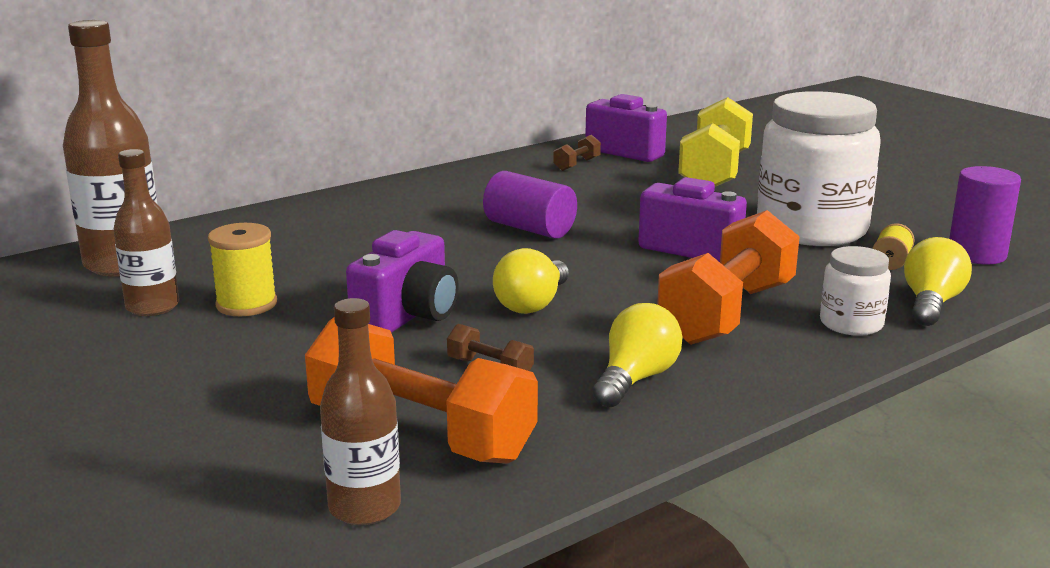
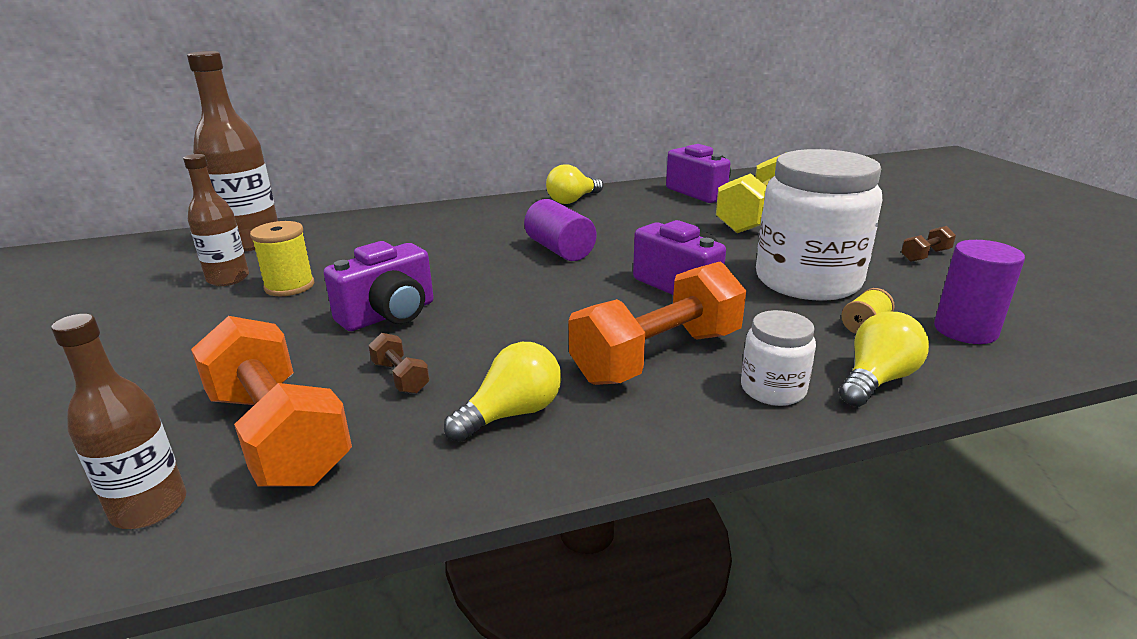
camera: 20 degrees right, 5 degrees up
(532, 304) = (496, 319): yellow light bulb -> yellow light bulb (573, 200)
(576, 164) = (648, 199): brown dumbbell -> brown dumbbell (925, 255)

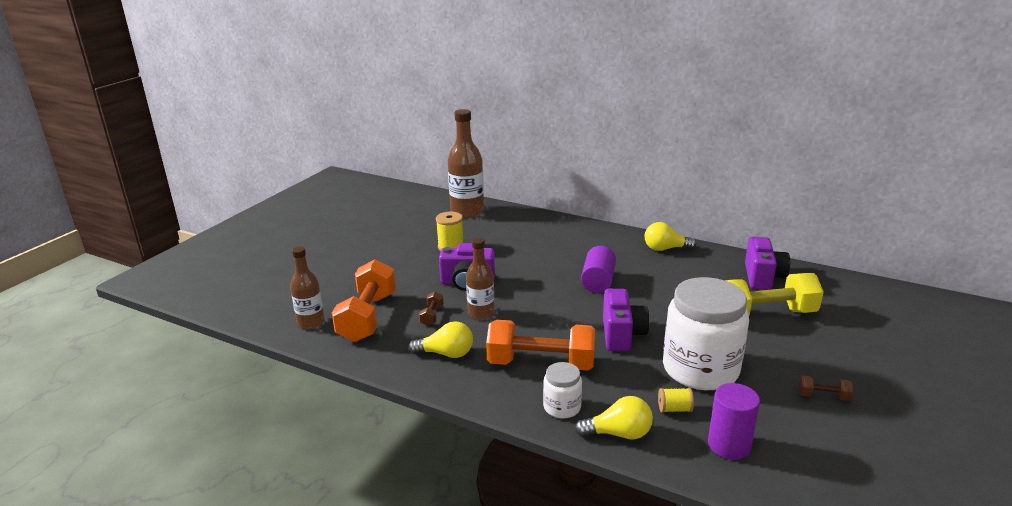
camera: 45 degrees right, 0 degrees up
(228, 279) = (434, 231): brown bottle -> brown bottle (481, 313)

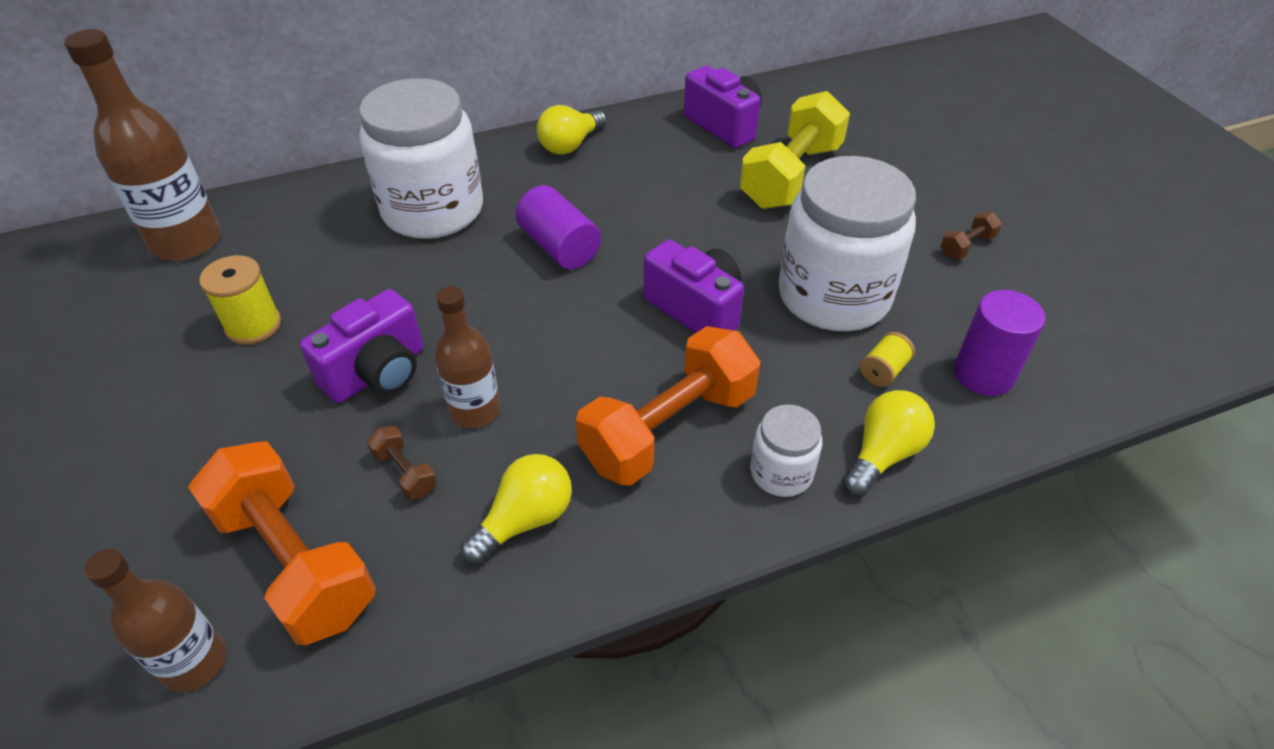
camera: 50 degrees left, 20 degrees up
(566, 244) = (433, 210): none -> white jar

